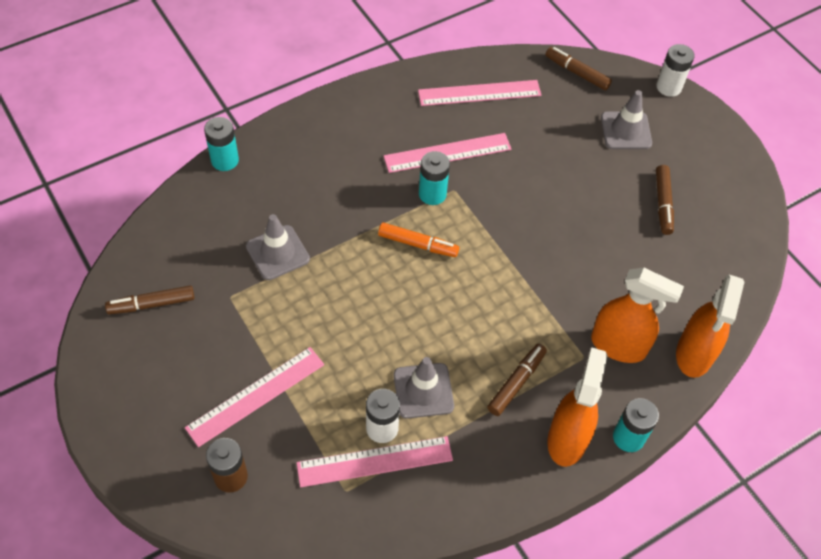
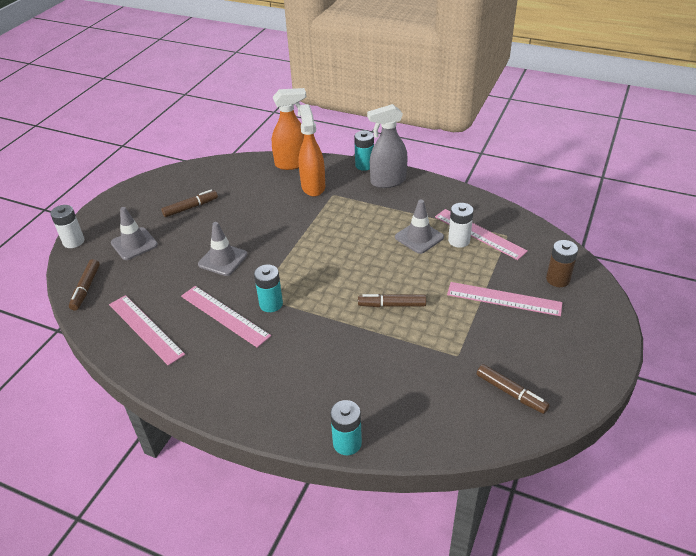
camera: 120 degrees left, 15 degrees down
(277, 253) = (398, 353): grey traffic cone -> grey traffic cone (223, 259)
(417, 244) = (321, 289): orange marker -> none
(516, 383) = (375, 209): brown marker -> brown marker (392, 305)
(567, 439) = (388, 181): orange spray bottle -> grey spray bottle

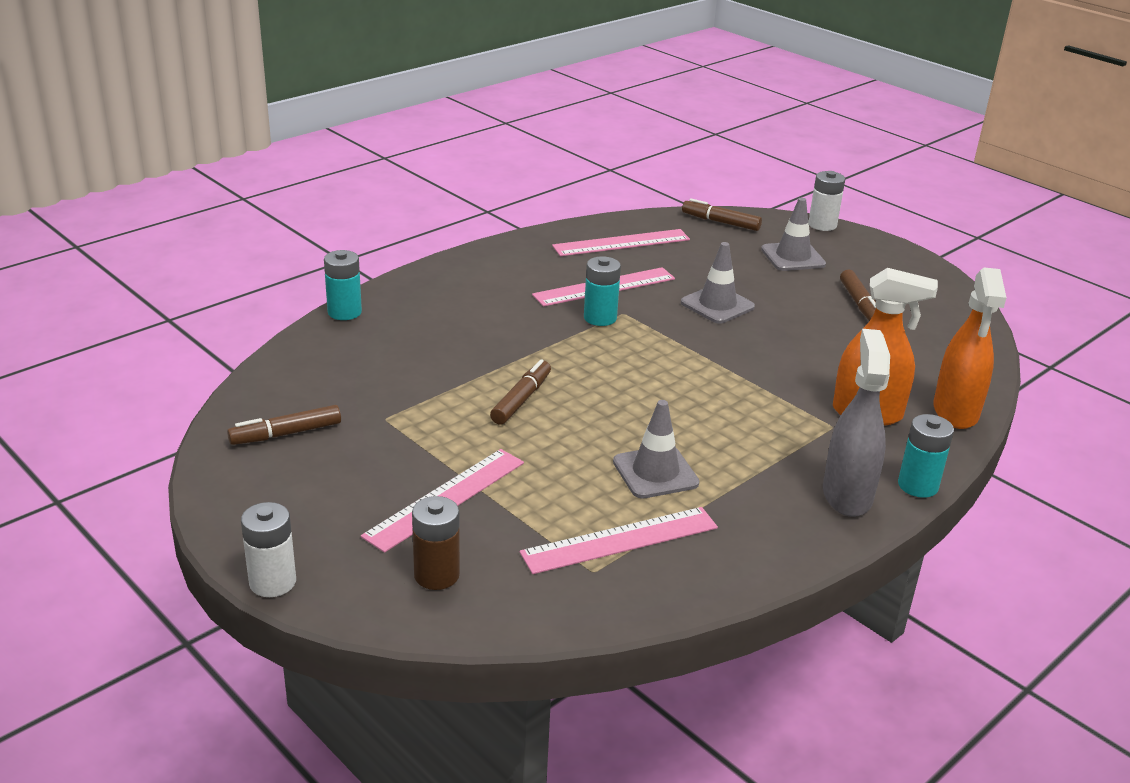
camera: 110 degrees right, 10 degrees down
(459, 240) = (617, 510): white battery -> white battery (272, 582)

